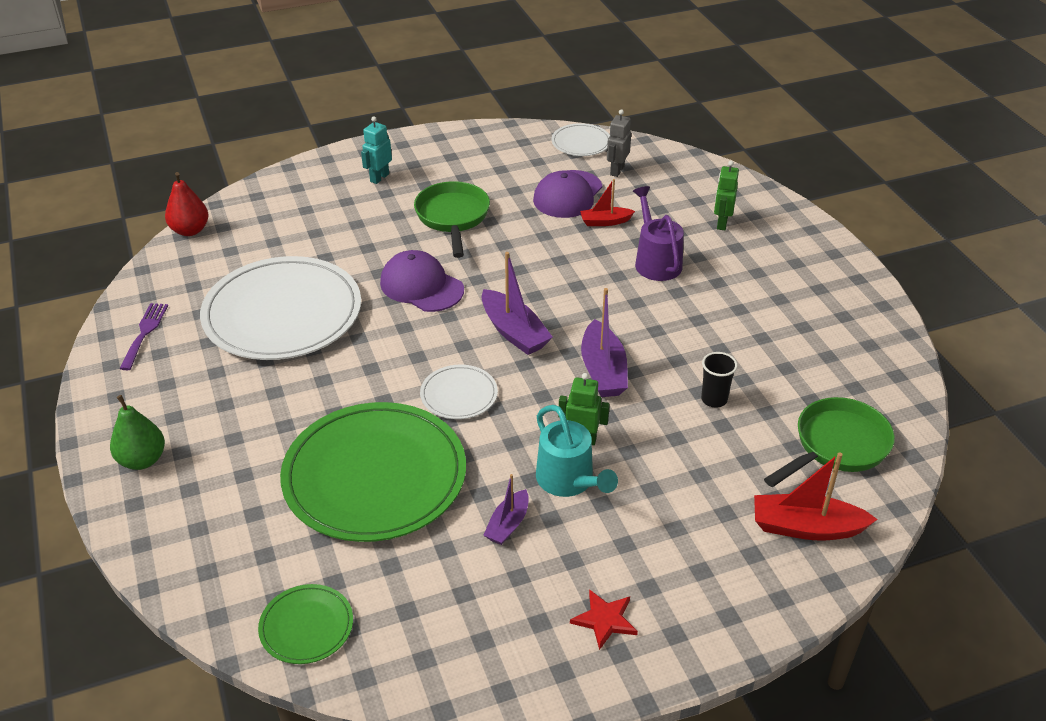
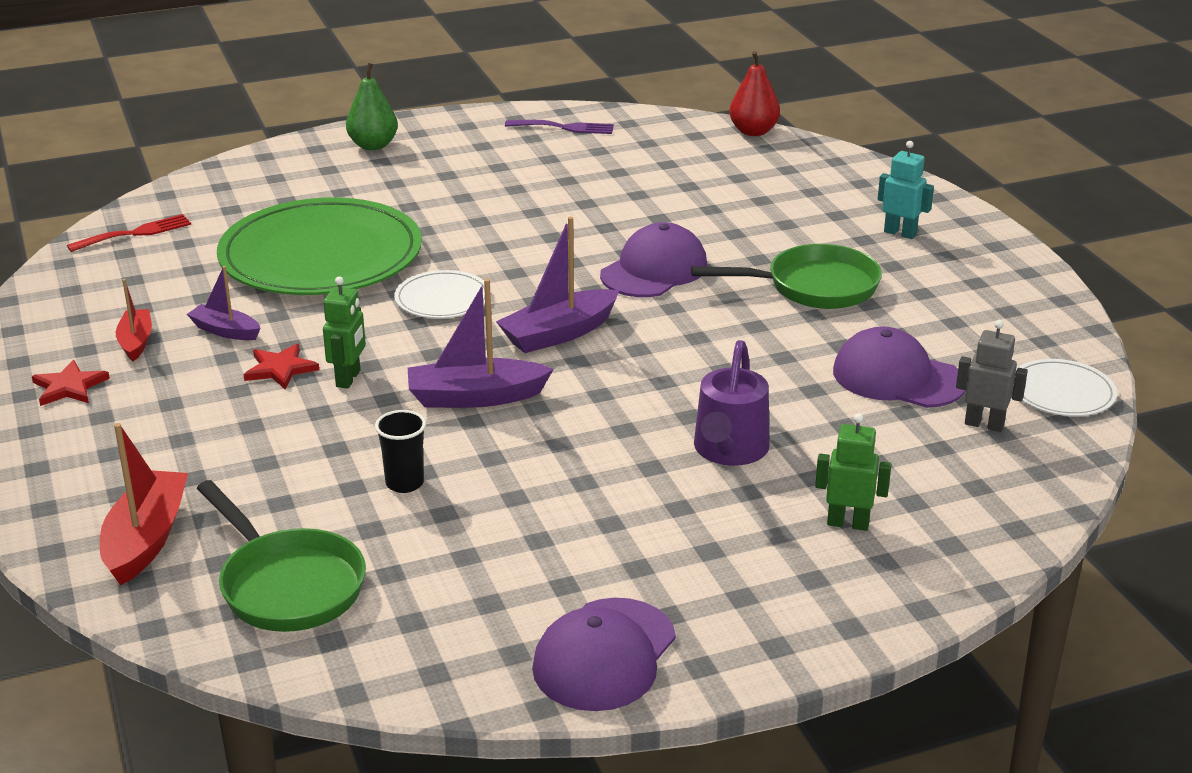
camera: 90 degrees right, 10 degrees down
(282, 313) = (598, 192): white plate -> none
(306, 626) = (136, 233): green plate -> red fork
(569, 481) = (280, 369): turquoise watering can -> red star
(605, 222) = (829, 409): red boat -> red boat (136, 342)
(655, 261) = (729, 451): purple watering can -> purple watering can turned 120 degrees clockwise
(860, 311) = (604, 655): none -> purple cap

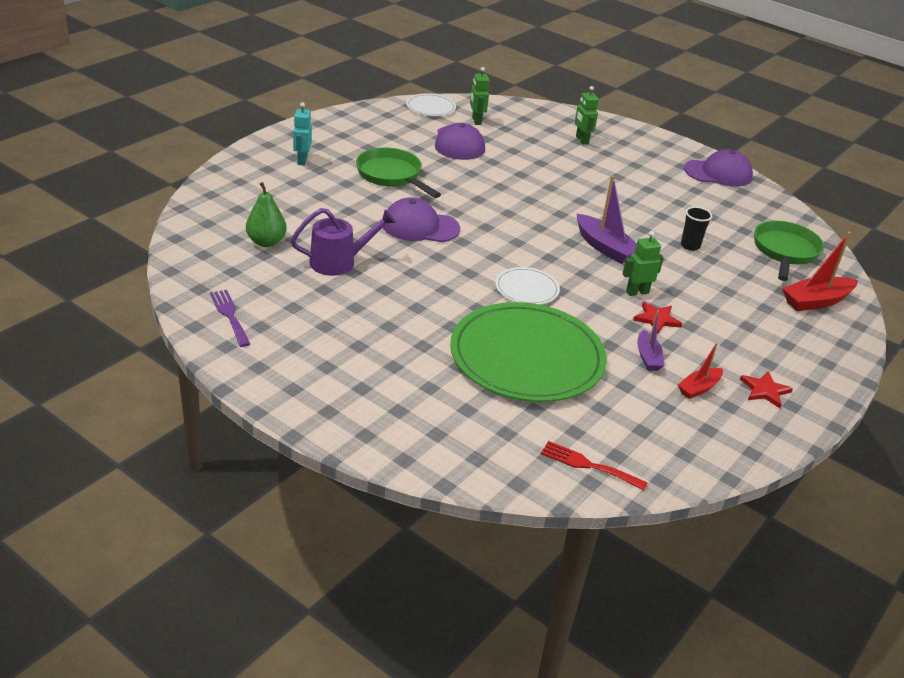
camera: 125 degrees left, 5 degrees up
(373, 145) = (336, 403): green pear -> green pear (266, 242)
(559, 333) = (520, 239): purple boat -> none
(729, 451) = (565, 172): purple watering can -> purple watering can (339, 262)
(753, 131) = (180, 232): red pear -> none
(984, 424) = (476, 121): grey robot -> green robot

